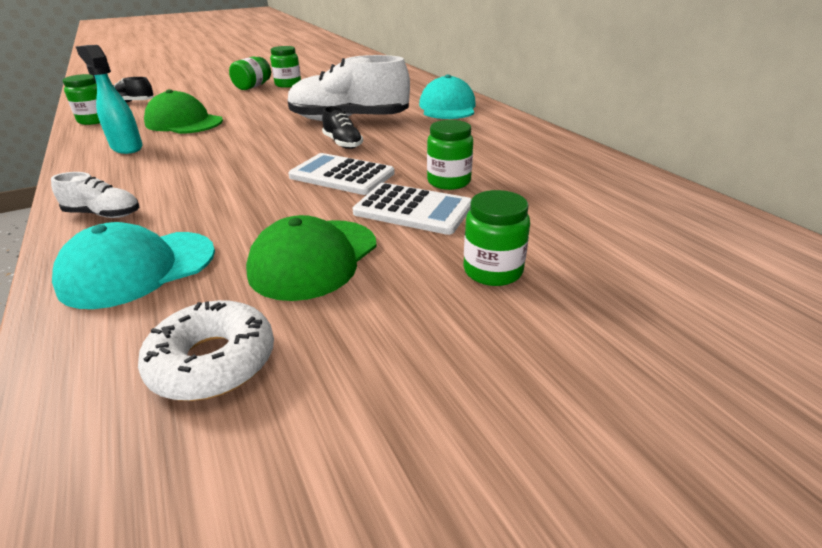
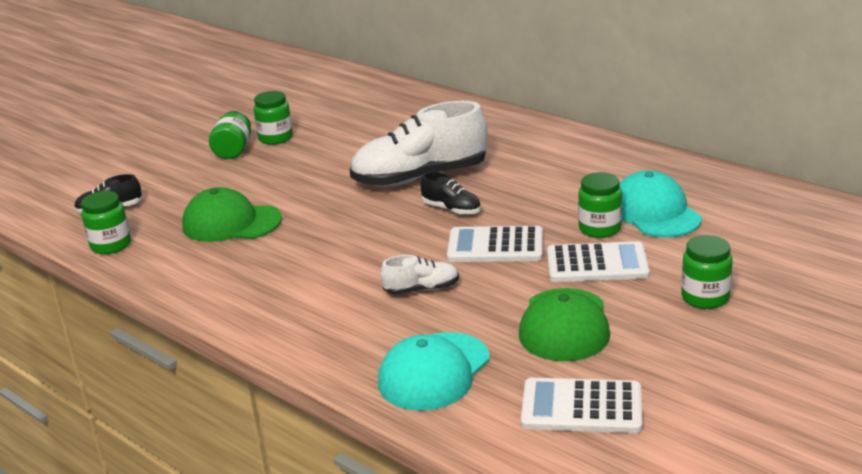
camera: 20 degrees left, 5 degrees down
(103, 214) = (324, 340): white shoe -> white shoe (421, 289)
(126, 147) = (219, 270): turquoise spray bottle -> none
(213, 361) = (581, 407): white donut -> white calculator
(447, 107) = (508, 136): turquoise cap -> turquoise cap (654, 212)

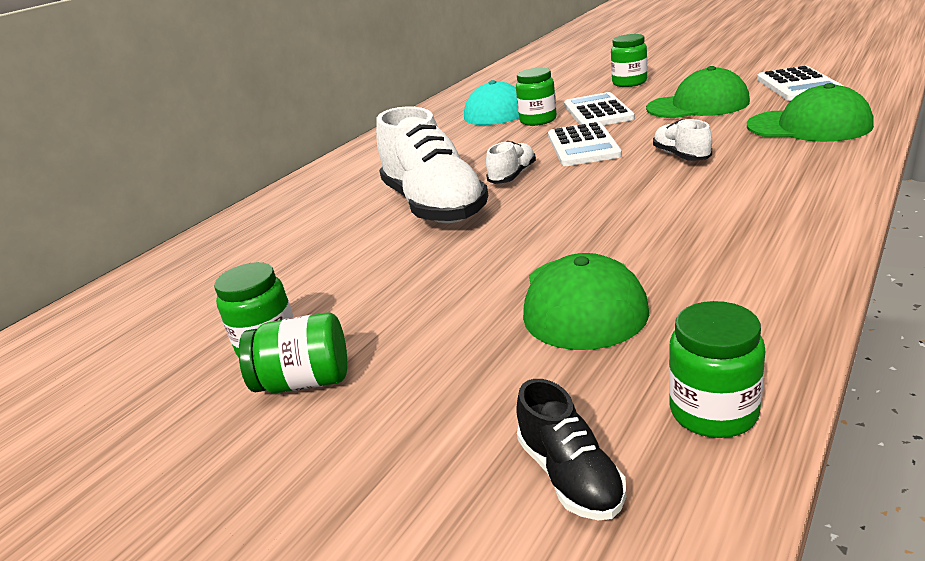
camera: 95 degrees left, 0 degrees up
(434, 372) = (808, 126): turquoise cap -> green cap
(451, 209) = (512, 176): black shoe -> white shoe

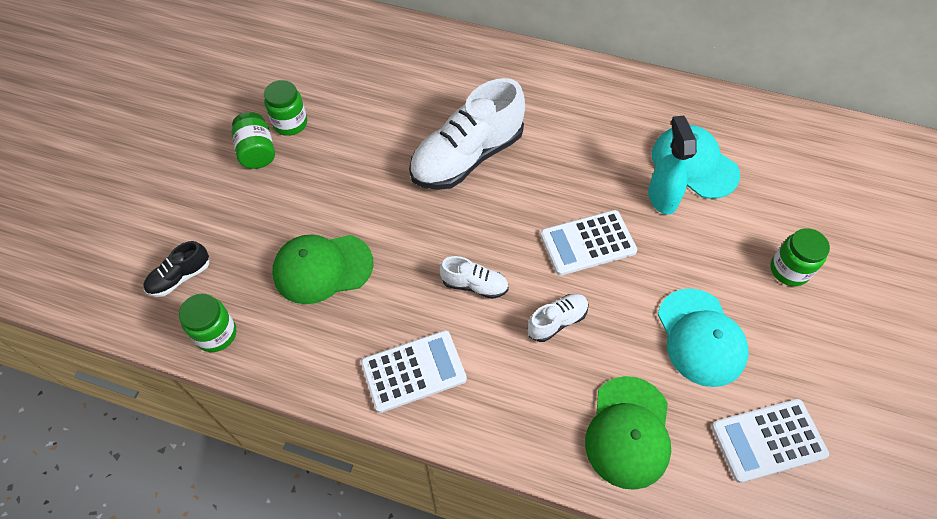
camera: 70 degrees right, 30 degrees up
(512, 176) = (521, 199): white shoe -> white shoe (474, 285)
(538, 120) = (662, 197): green jar -> turquoise spray bottle
(597, 112) = (684, 247): white calculator -> white calculator (413, 371)
(697, 105) = (701, 337): green cap -> turquoise cap

